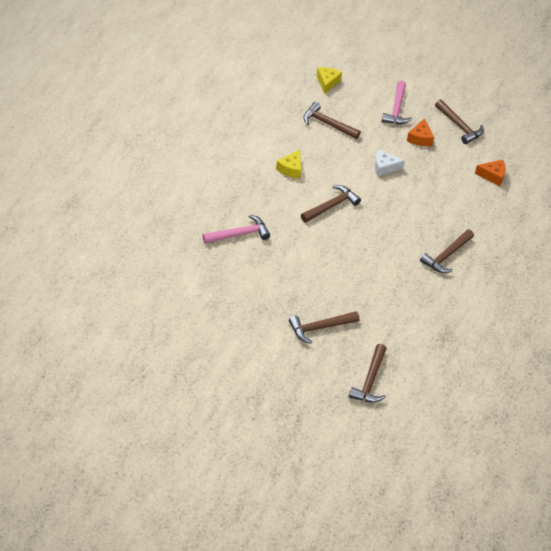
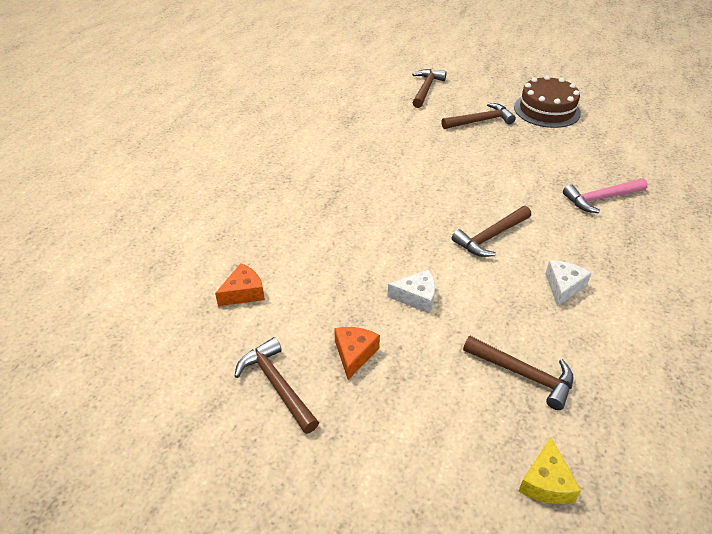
camera: 175 degrees left, 5 degrees down
(251, 341) = (547, 110): none -> brown cake
(291, 169) = (563, 287): yellow cheese -> white cheese
(396, 109) = (395, 417): pink hammer -> none
(446, 256) = (337, 186): brown hammer -> none
(493, 176) = (243, 292): orange cheese -> orange cheese turned 135 degrees clockwise

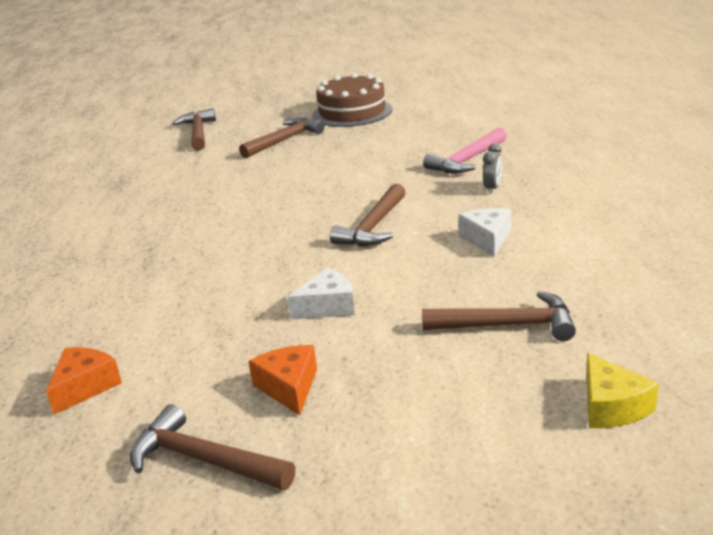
camera: 25 degrees left, 15 degrees down
(601, 237) = (492, 188): none -> grey clock

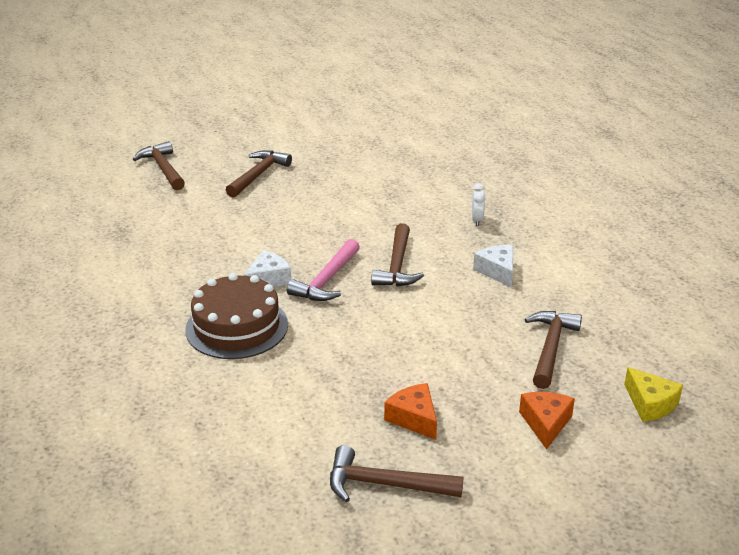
camera: 20 degrees left, 5 degrees up
(85, 387) = (244, 439): orange cheese -> orange cheese (545, 423)
(327, 306) = (402, 345): white cheese -> white cheese (268, 279)
(352, 112) = (305, 139): brown cake -> brown cake (237, 327)
(466, 160) = (440, 192): pink hammer -> pink hammer (326, 280)
(492, 188) = (477, 220): grey clock -> white clock
(508, 325) = (550, 347): brown hammer -> brown hammer turned 60 degrees counterclockwise

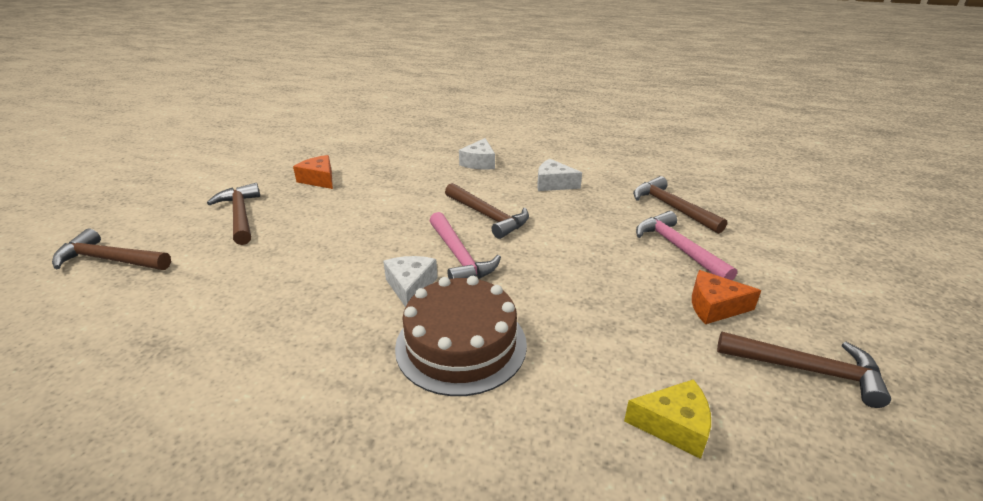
camera: 50 degrees left, 0 degrees up
(385, 484) = (807, 370): brown hammer -> brown hammer turned 120 degrees counterclockwise
(477, 220) = (479, 163): white clock -> white cheese
(480, 374) = (678, 248): none -> pink hammer
(545, 423) = (766, 251): orange cheese -> orange cheese (319, 179)
(650, 404) = (770, 204): yellow cheese -> yellow cheese (674, 425)

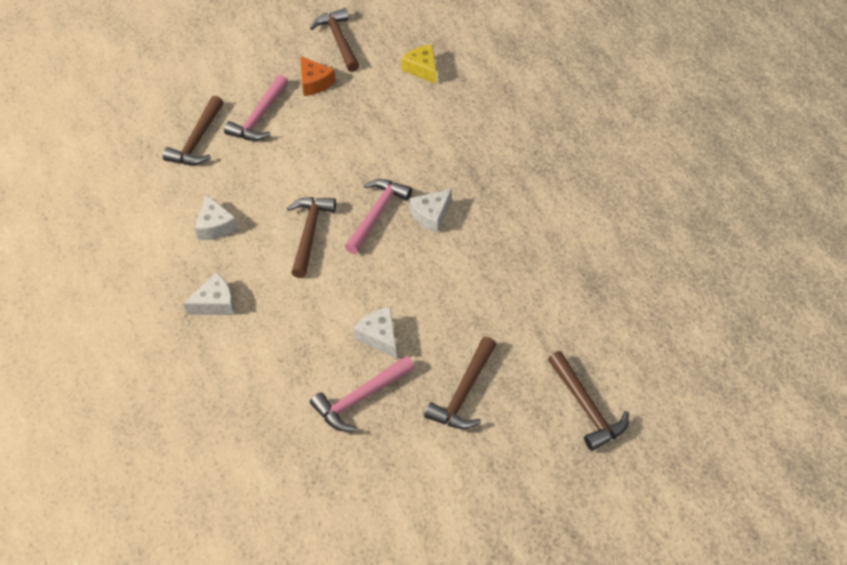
camera: 130 degrees left, 20 degrees up
(319, 179) = (360, 398): orange cheese -> pink hammer
(346, 204) = (379, 336): none -> white cheese
(461, 345) = (451, 161): brown cake -> none

